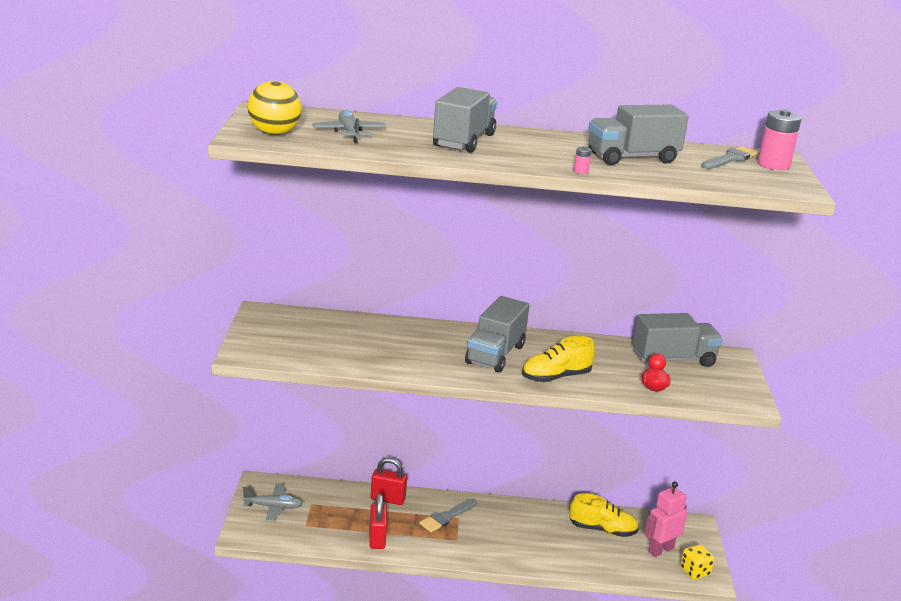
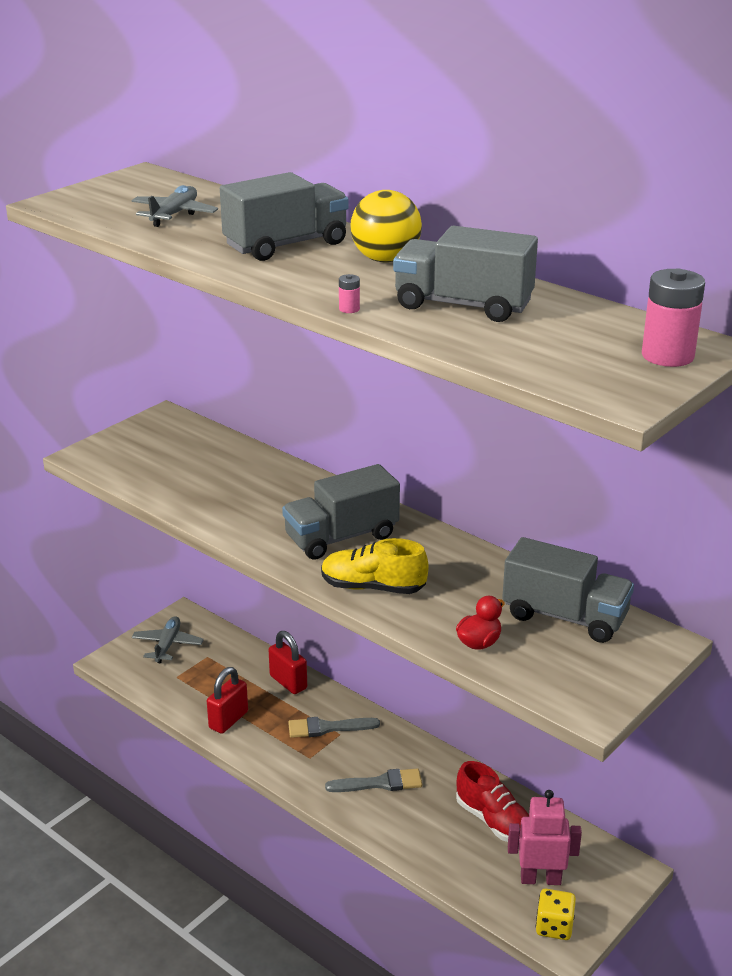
camera: 40 degrees right, 5 degrees up
(273, 507) = (167, 645): grey plane -> grey plane turned 120 degrees counterclockwise
(274, 133) = (94, 202): yellow ball -> yellow ball (385, 260)
(602, 530) = (494, 821): yellow shoe -> red shoe
(730, 159) = (613, 334): grey brush -> grey brush (380, 783)

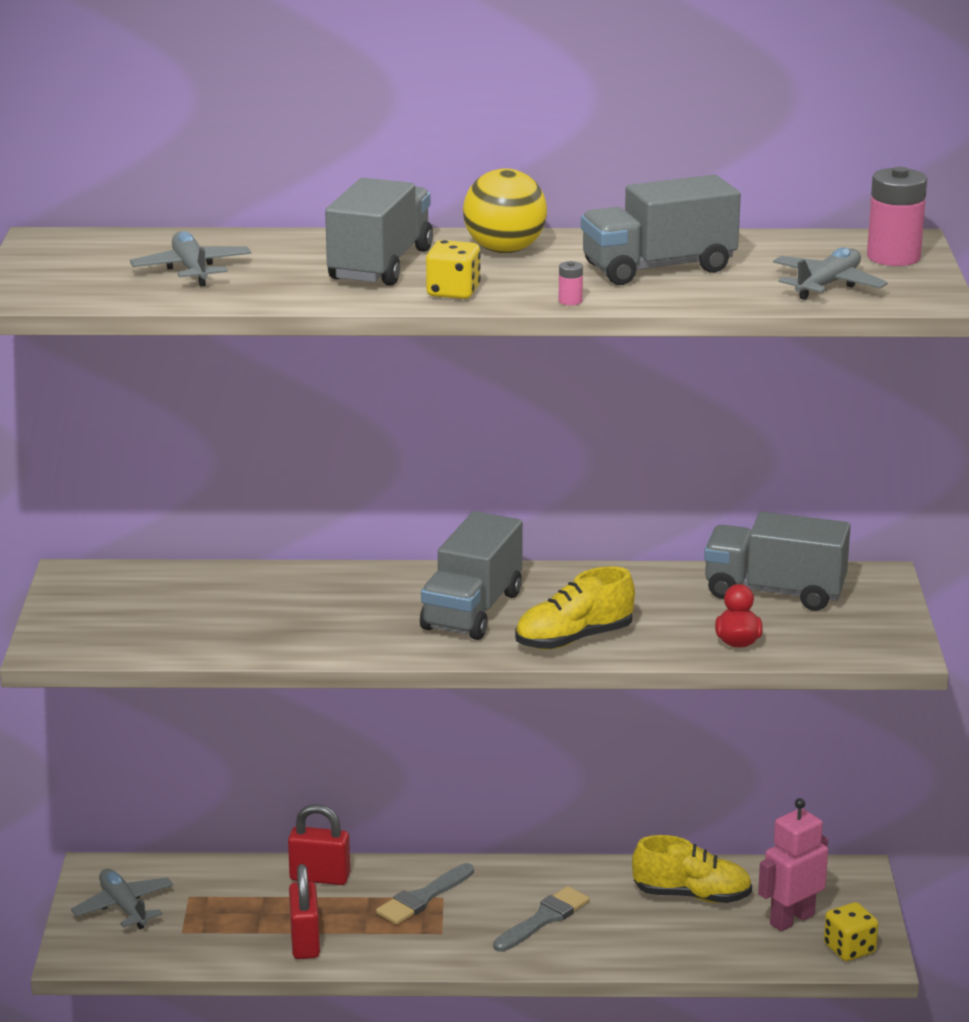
camera: 40 degrees left, 5 degrees down
(289, 278) = (453, 292): none -> yellow dice
(494, 821) = (692, 895): red shoe -> yellow shoe
(564, 360) = (827, 285): none -> grey plane
(564, 616) = (774, 592): grey truck -> grey truck turned 150 degrees counterclockwise

